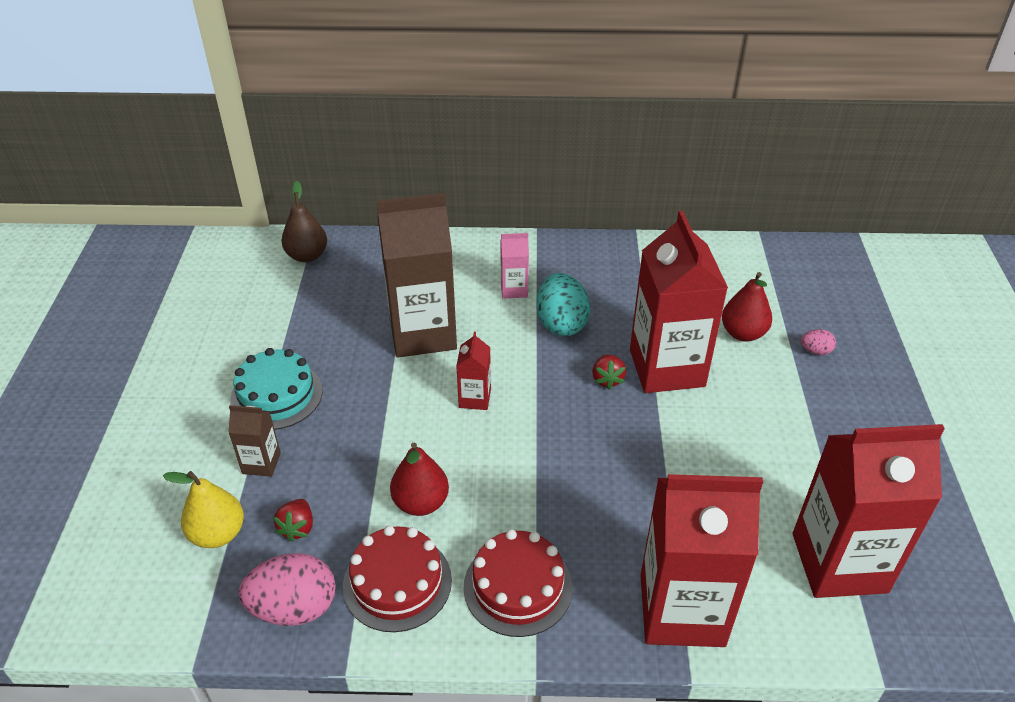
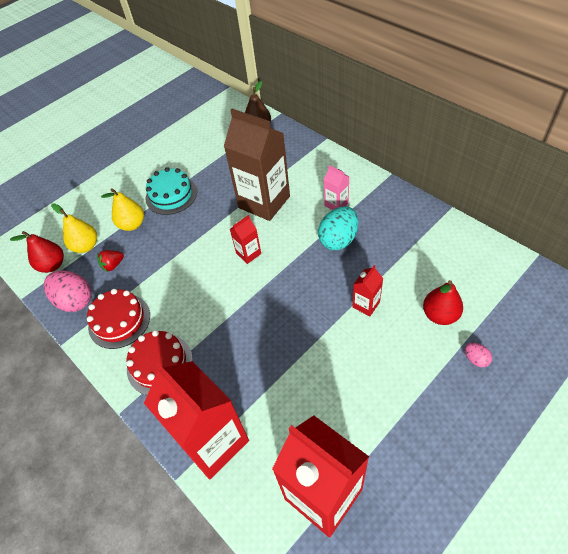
camera: 50 degrees right, 10 degrees up
(261, 463) = (132, 224): brown carton -> yellow pear
(421, 503) = (168, 290): red pear -> red pear (52, 265)
(607, 379) = (325, 288): red strawberry -> none
(667, 368) = (366, 304): red carton -> red carton, size x0.45

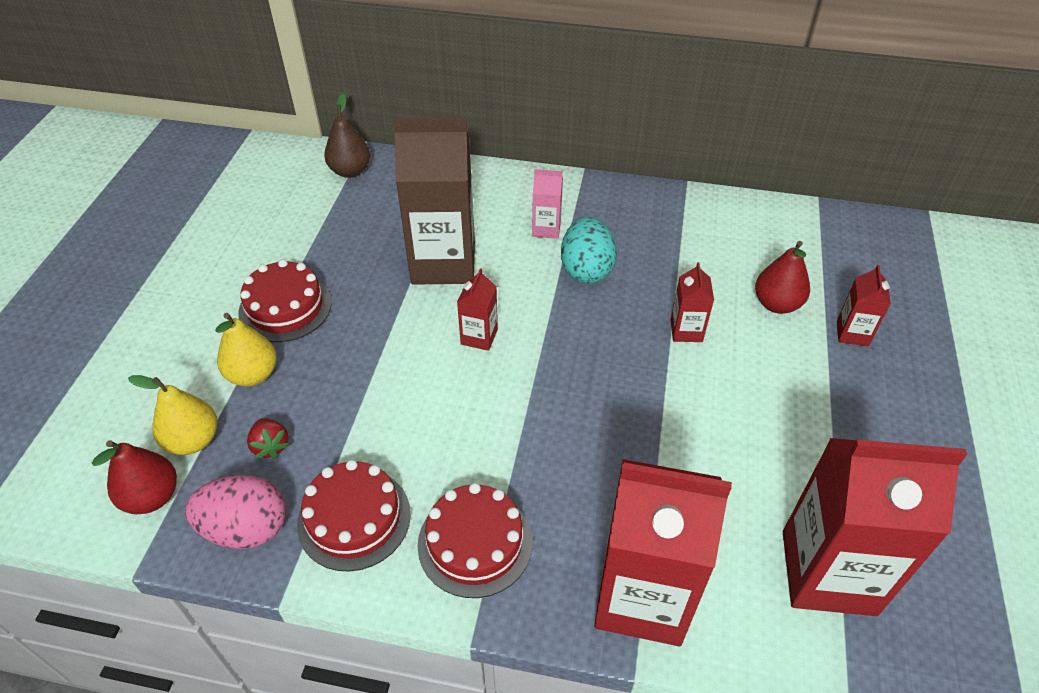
camera: 40 degrees left, 5 degrees down
(113, 265) = (271, 446): red strawberry -> red strawberry turned 45 degrees counterclockwise
(171, 195) = (285, 307): turquoise cake -> red cake
(475, 359) = (852, 333): pink egg -> red carton

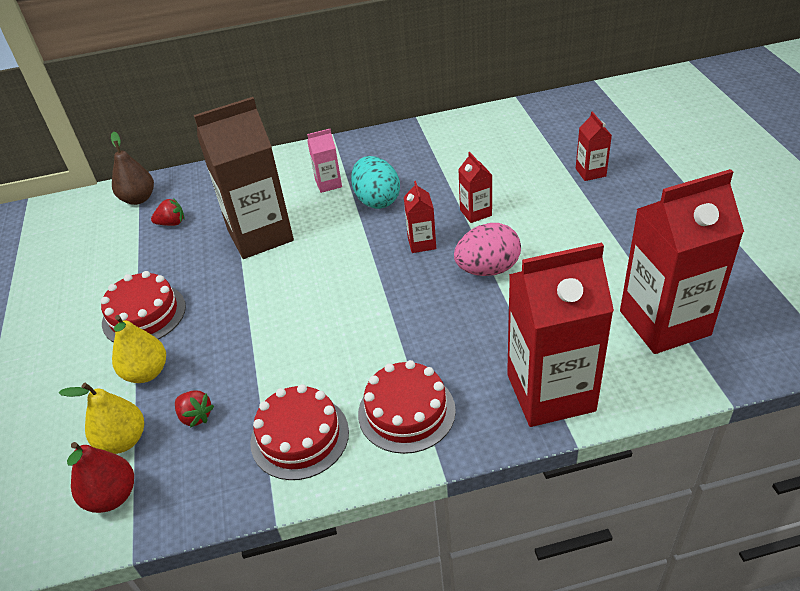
camera: 20 degrees left, 5 degrees down
(246, 528) = (212, 482): pink egg -> pink egg (488, 269)
(366, 213) = (172, 223): none -> red strawberry
(479, 337) = (321, 274): red carton -> red carton (421, 243)
(776, 304) = (528, 173): red pear -> none

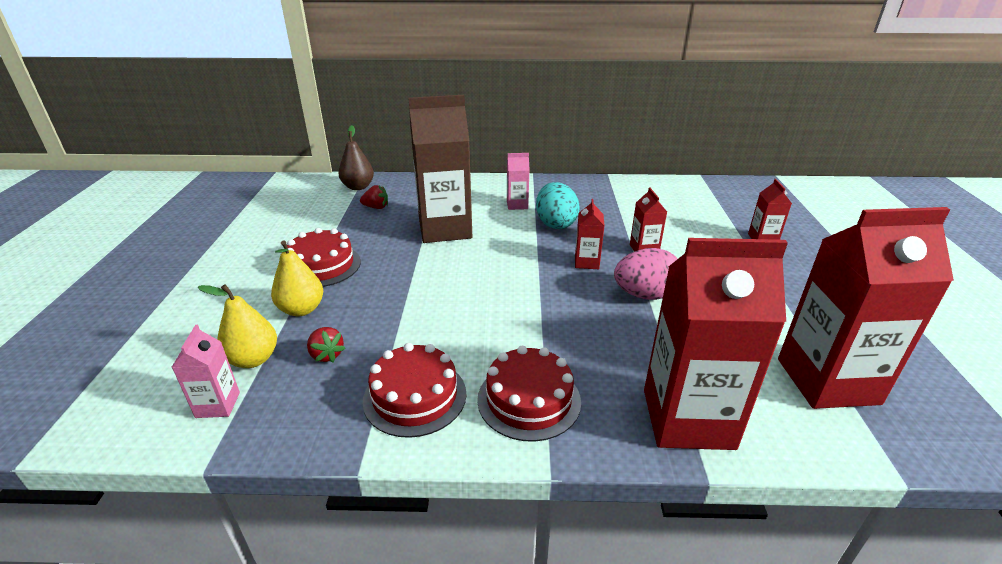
camera: 10 degrees right, 10 degrees down
(112, 496) = (218, 405): red pear -> pink carton

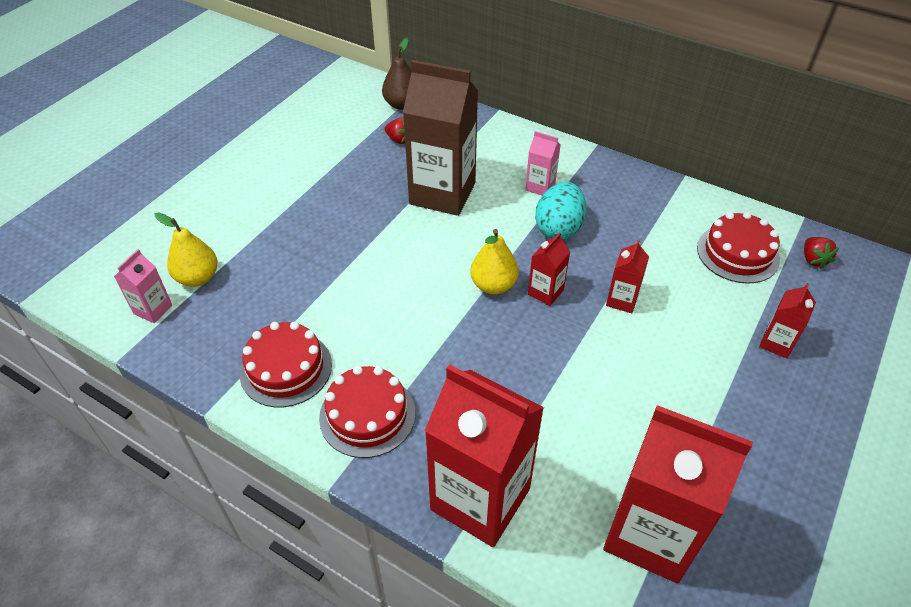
camera: 30 degrees right, 15 degrees up
(301, 309) = (260, 241): yellow pear -> yellow pear (493, 285)
(322, 266) = (305, 198): red cake -> red cake (737, 253)
(326, 355) = (250, 297): red strawberry -> red strawberry (813, 259)
(645, 295) = (567, 357): pink egg -> none

